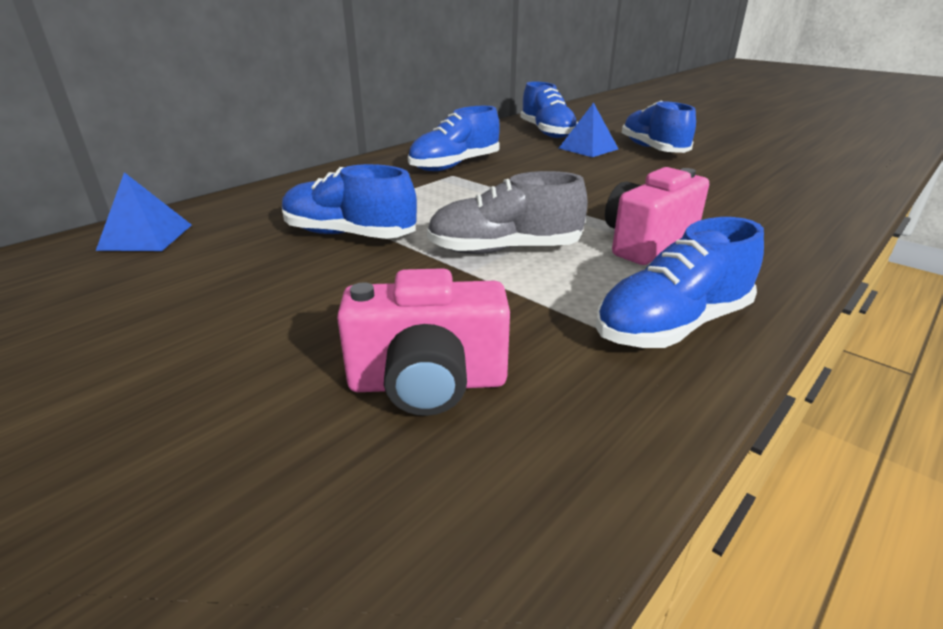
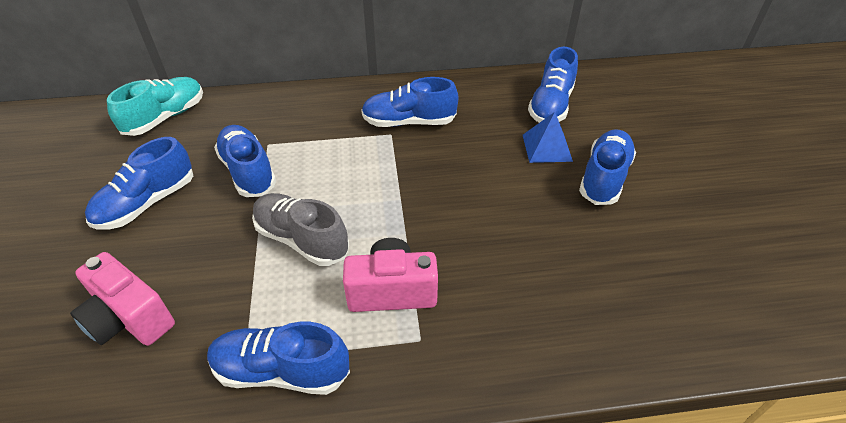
camera: 40 degrees right, 15 degrees up
(146, 237) = (166, 117): blue pyramid -> turquoise shoe
(254, 298) = (147, 203): none -> blue shoe

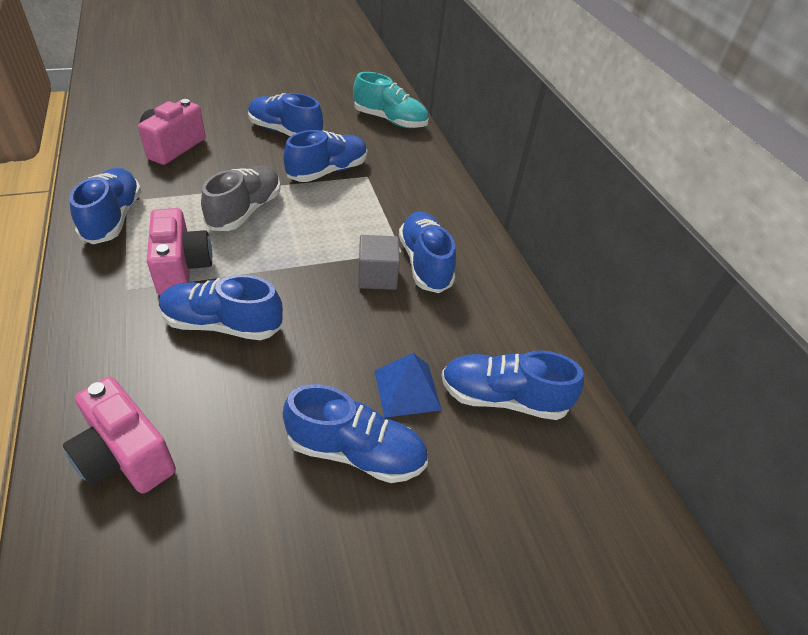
camera: 75 degrees right, 0 degrees up
(422, 151) = (377, 276): none -> grey cube
(477, 254) = (222, 324): none -> blue shoe
(629, 314) = (125, 456): none -> pink camera

